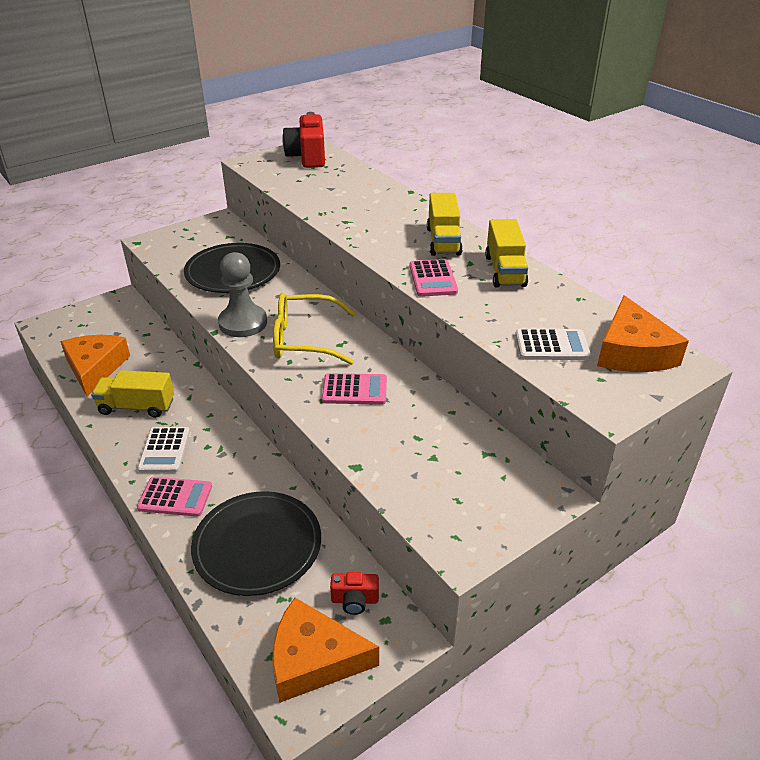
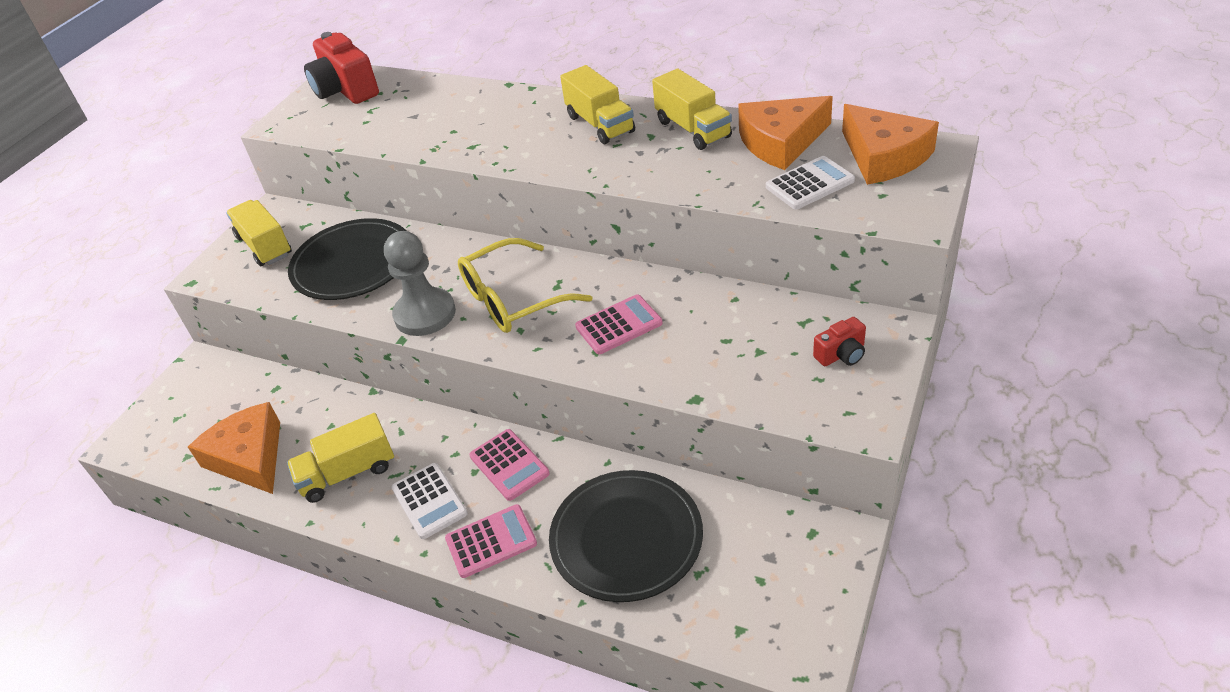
camera: 25 degrees left, 5 degrees up
(195, 239) = (265, 246): none -> yellow truck
(313, 659) = (781, 608): orange cheese -> orange cheese (781, 142)
(354, 600) = (768, 532): red camera -> red camera (841, 354)
(433, 279) = (631, 168): pink calculator -> pink calculator (509, 465)

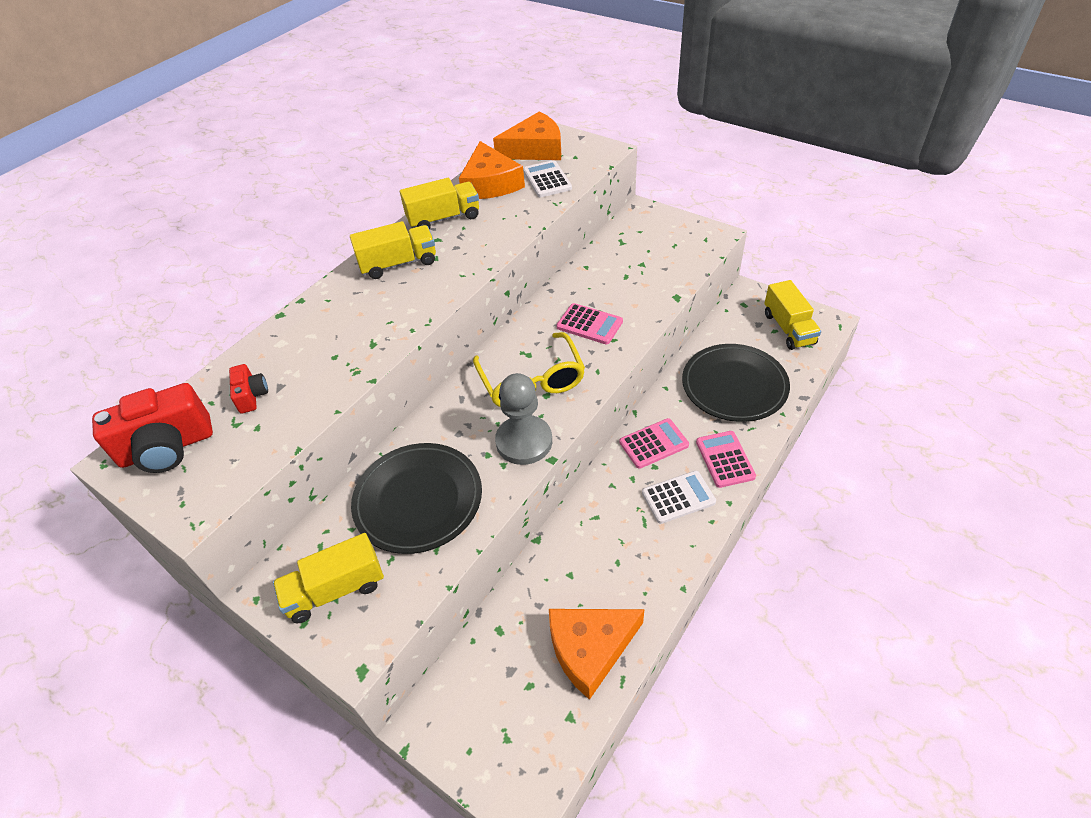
camera: 80 degrees left, 5 degrees up
(348, 473) = (633, 558): yellow truck -> yellow truck (788, 328)
(619, 325) = (589, 324): pink calculator -> pink calculator turned 135 degrees clockwise
(841, 354) = (656, 233): red camera -> red camera (251, 396)

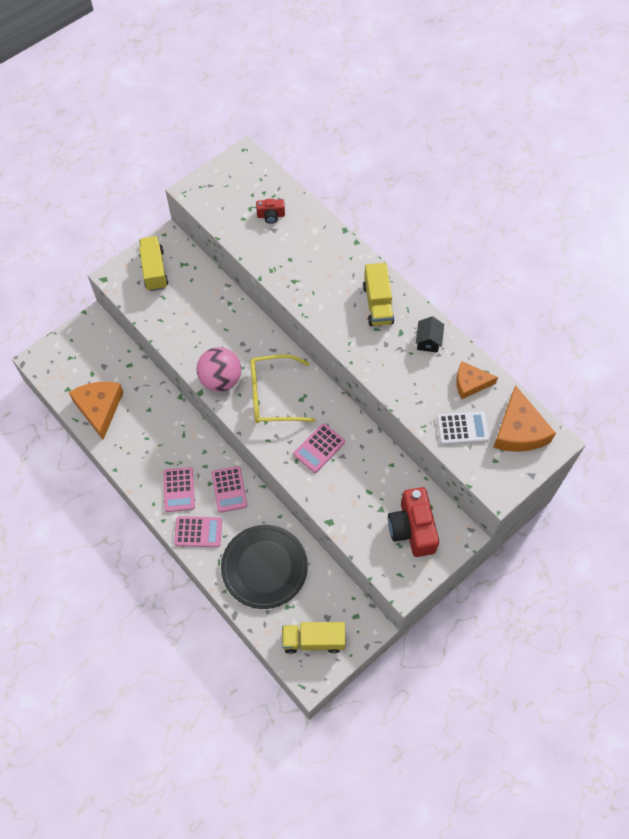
camera: 100 degrees right, 15 degrees up
(167, 448) = (244, 177): red camera -> red camera (412, 529)
(418, 500) = (198, 315): black plate -> none
(444, 218) = (428, 341): yellow truck -> black house
(490, 184) = (470, 383): orange cheese -> orange cheese, size x0.64
(524, 441) = (221, 380): grey pawn -> pink ball
(678, 497) = (179, 490): white calculator -> pink calculator

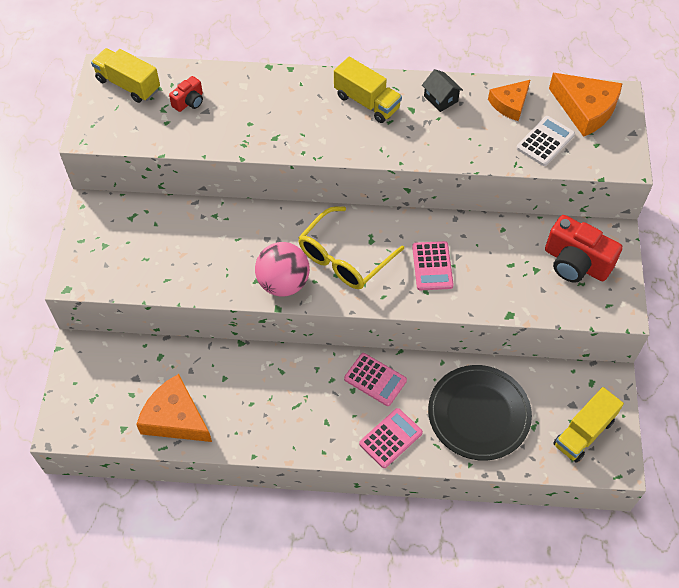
camera: 45 degrees left, 5 degrees down
(154, 270) = (109, 243): yellow truck -> yellow truck (128, 85)
(179, 490) = (332, 419): pink calculator -> none

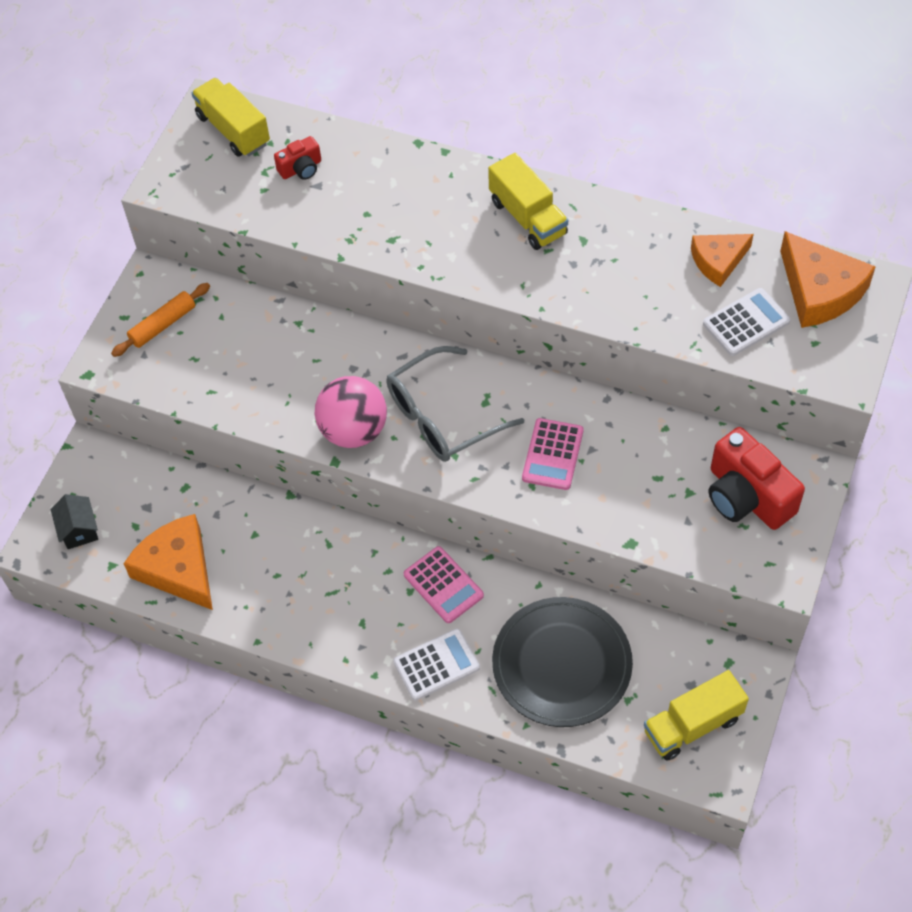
camera: 20 degrees right, 0 degrees up
(113, 240) = (163, 325): none -> orange rolling pin
(344, 258) = (442, 417): yellow glasses -> grey glasses
(390, 438) = (436, 665): pink calculator -> white calculator
(440, 99) = (627, 234): black house -> black house (79, 530)

